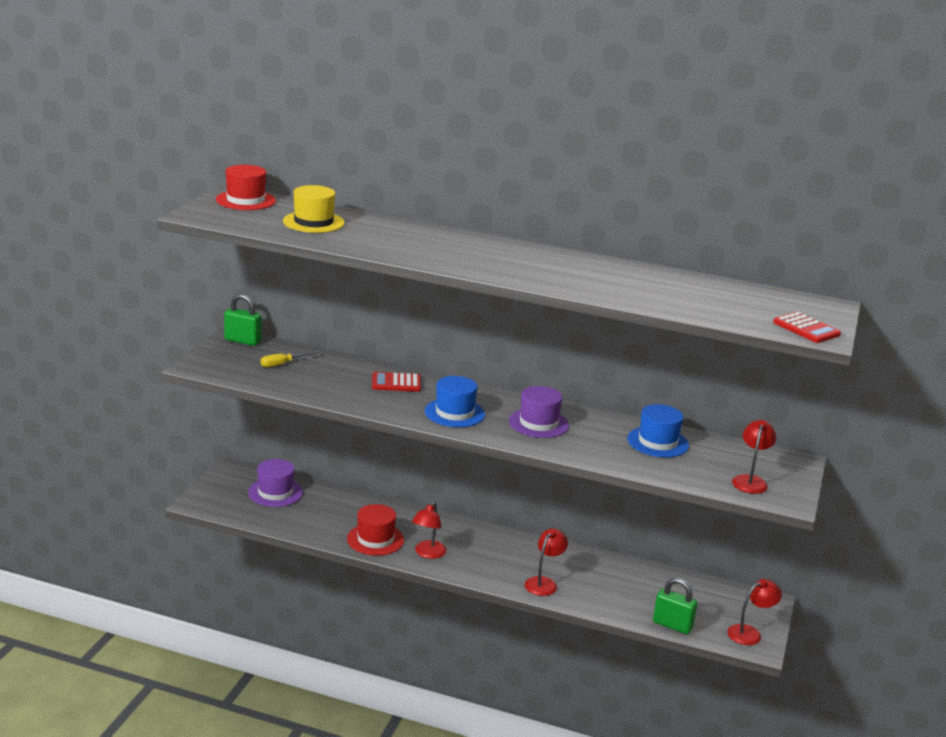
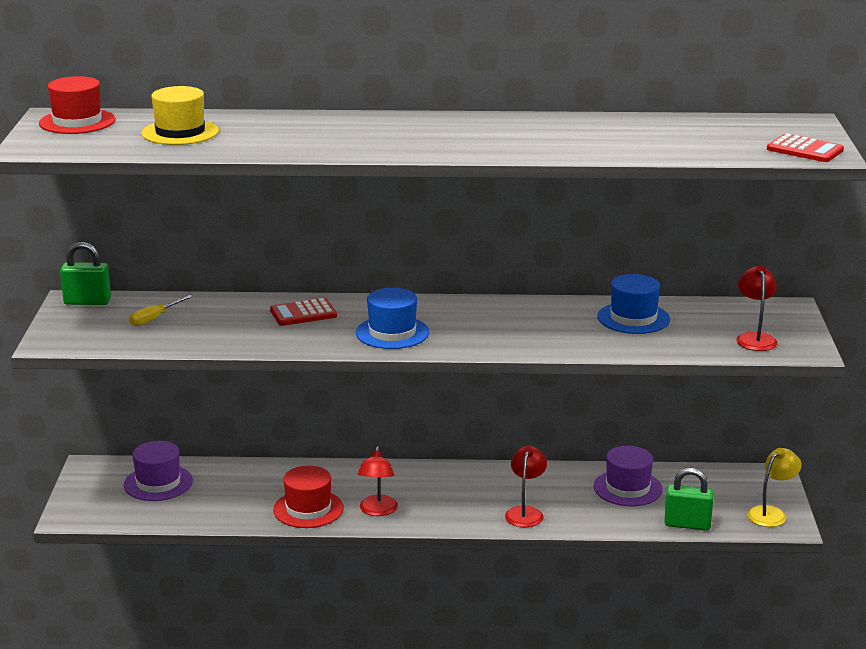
camera: 15 degrees left, 0 degrees up
(538, 423) = (493, 324): purple hat -> purple hat (627, 488)
(750, 633) = (771, 513): red lamp -> yellow lamp

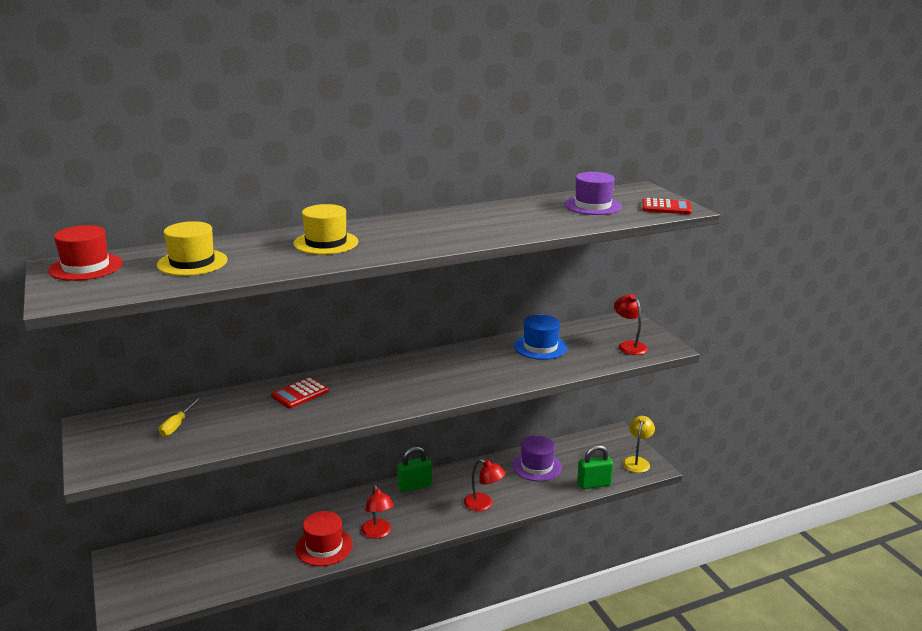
camera: 25 degrees left, 0 degrees up
(87, 302) = (105, 422): green padlock -> green padlock (414, 486)
(158, 483) = (186, 557): purple hat -> purple hat (593, 206)
(336, 132) = (326, 243): none -> yellow hat
(392, 333) = (382, 395): blue hat -> none
(525, 512) = (483, 504): red lamp -> red lamp turned 135 degrees clockwise

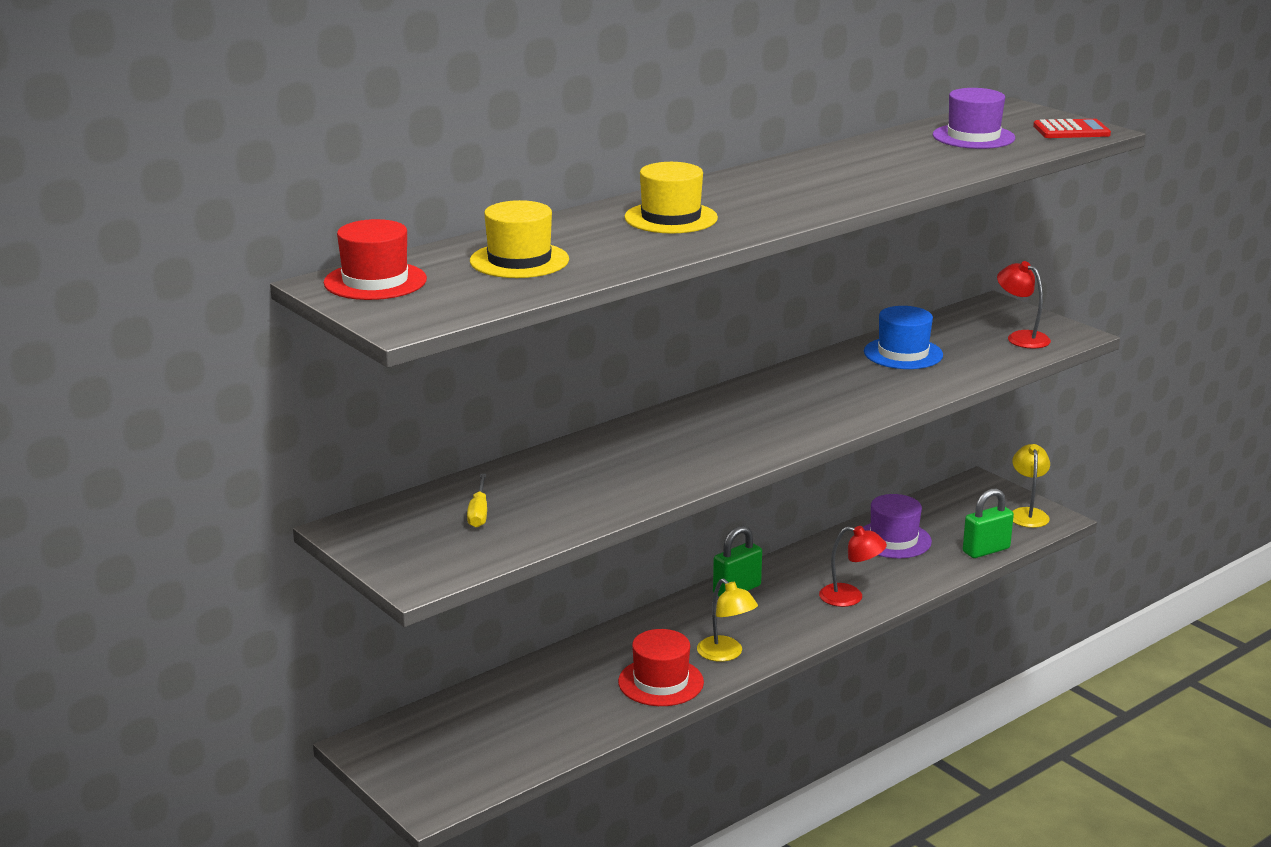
camera: 15 degrees left, 0 degrees up
(300, 393) = (617, 452): red calculator -> none
(378, 533) = (726, 654): red lamp -> yellow lamp

